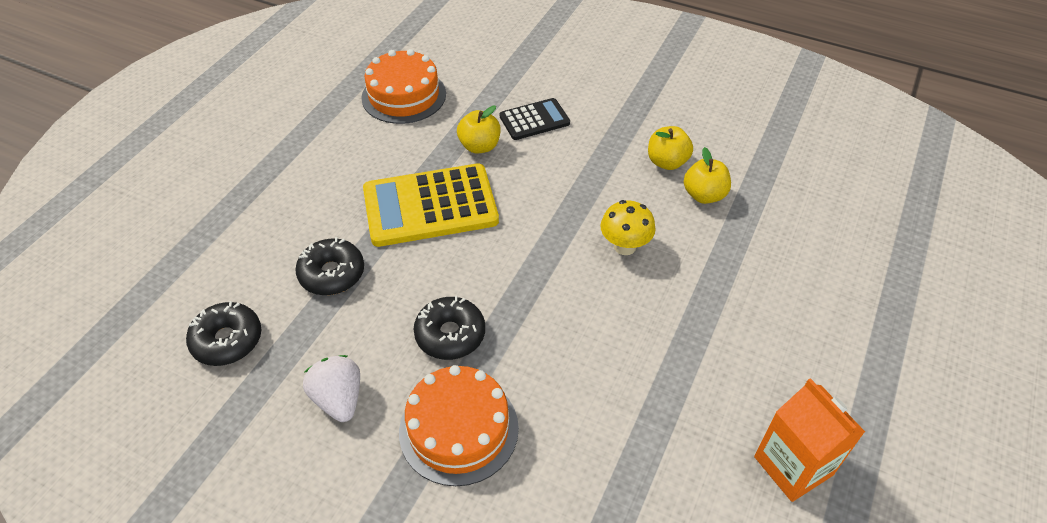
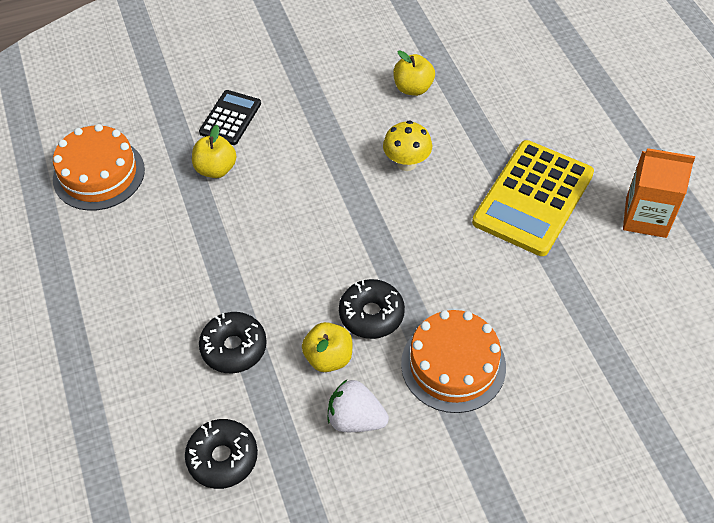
camera: 45 degrees left, 5 degrees up
(430, 206) = (239, 241): yellow calculator -> yellow calculator (533, 198)
(667, 162) = (362, 82): yellow apple -> yellow apple (328, 358)

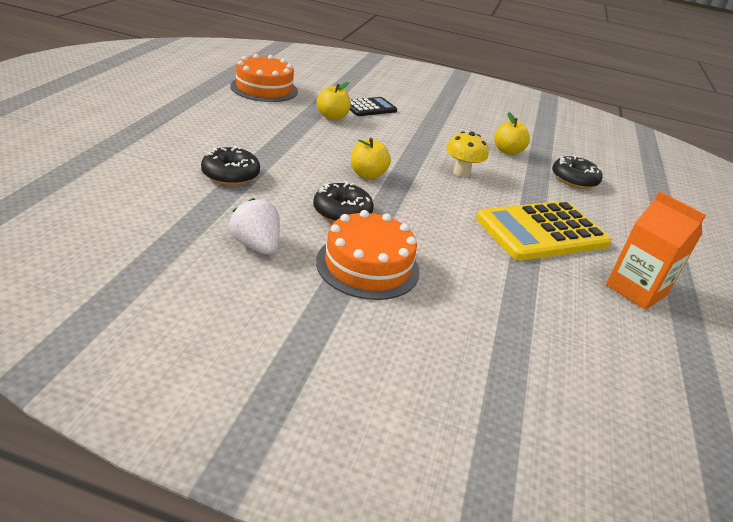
camera: 30 degrees right, 20 degrees down
(222, 458) = (143, 208): black donut -> black donut (574, 179)
(328, 358) = (283, 212): yellow apple -> yellow apple (367, 175)

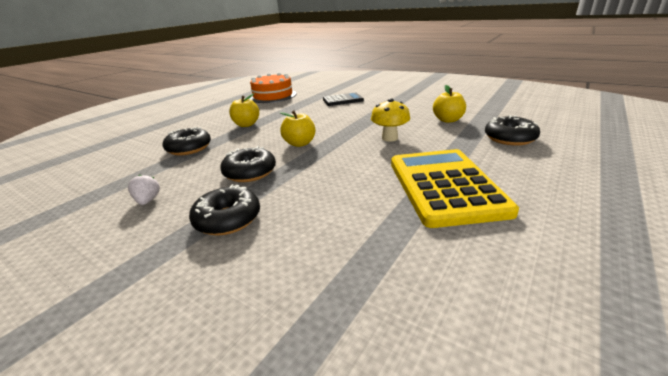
camera: 25 degrees right, 5 degrees down
(256, 246) = (148, 201): white strawberry -> white strawberry, size x0.62
(332, 117) = (307, 108): yellow apple -> yellow apple (246, 124)
(367, 266) = (228, 219): orange cake -> black donut
(541, 231) = (445, 186): yellow calculator -> yellow calculator turned 90 degrees clockwise
(636, 290) = (548, 256): orange carton -> none

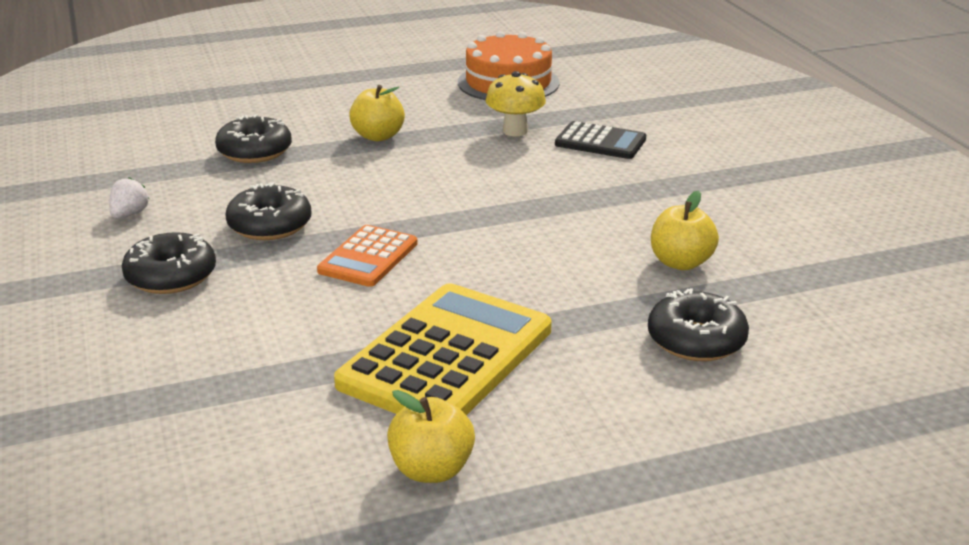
camera: 35 degrees right, 0 degrees up
(299, 143) = (392, 206): yellow apple -> yellow apple (431, 470)
(326, 165) = (368, 257): none -> orange calculator
(389, 138) = (524, 254): yellow mushroom -> yellow mushroom (515, 131)

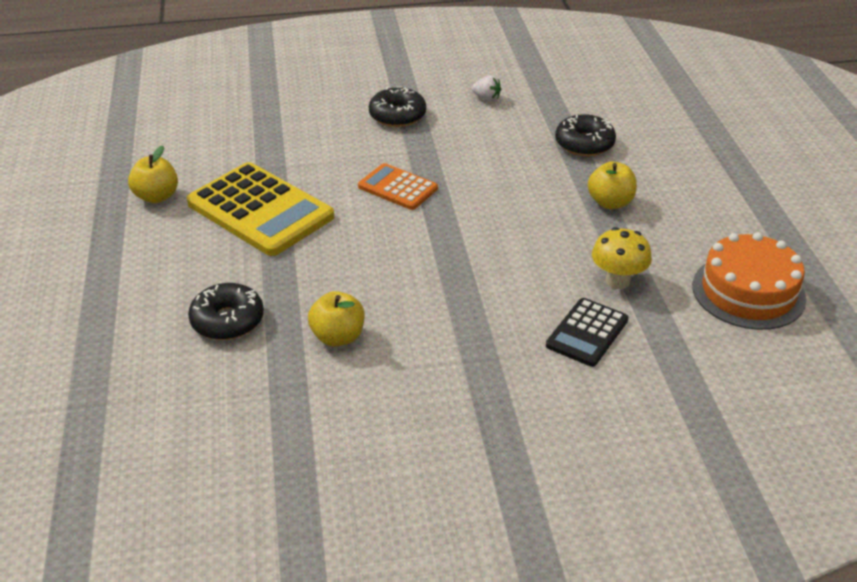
camera: 100 degrees right, 10 degrees up
(270, 225) = (457, 150): black donut -> none

